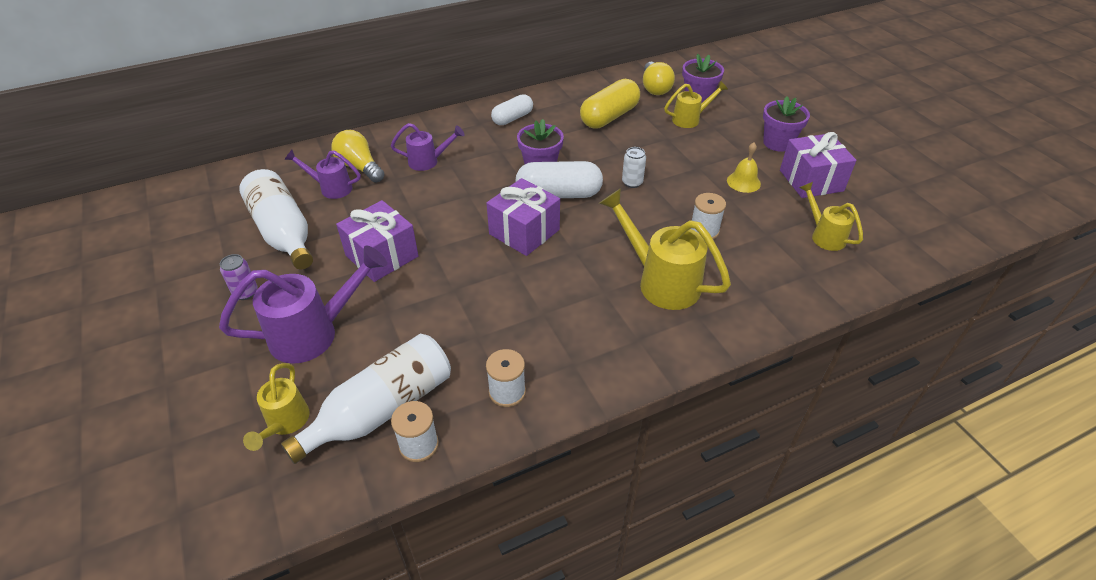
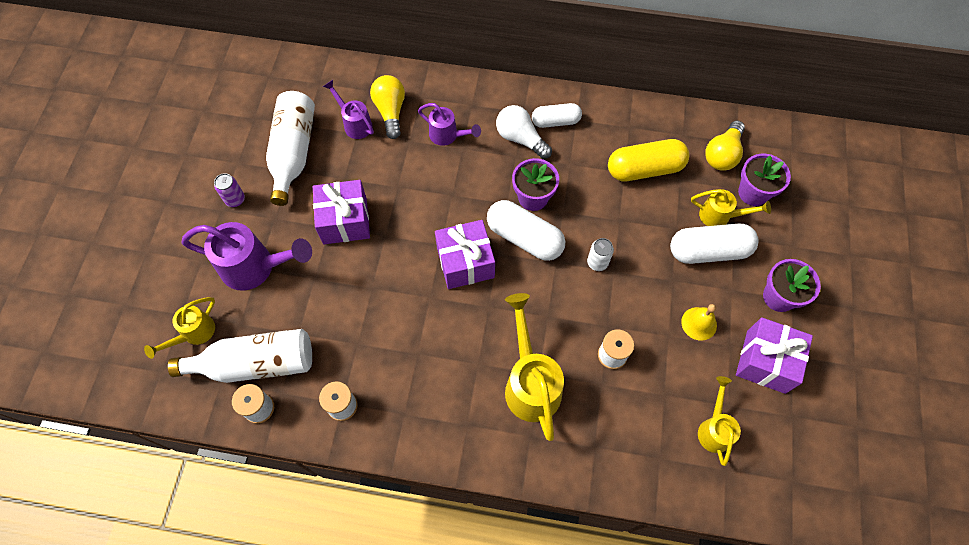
camera: 35 degrees right, 20 degrees up
(494, 138) = (520, 139): none -> white light bulb
(704, 140) = (708, 251): none -> white capsule

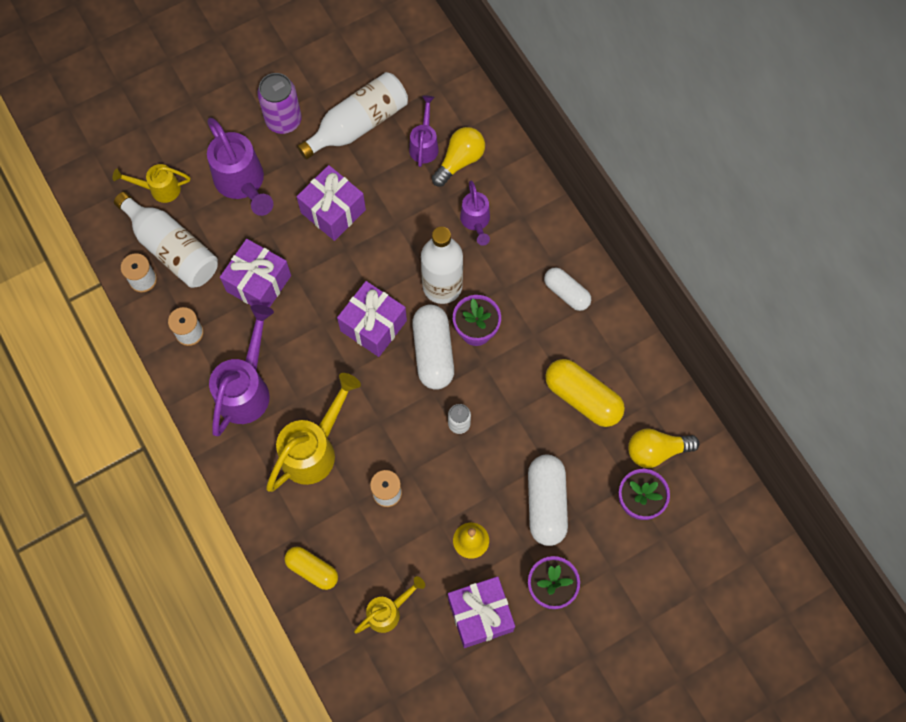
camera: 50 degrees right, 5 degrees up
(235, 199) = (283, 120): purple can -> purple can, size x1.79
(351, 319) = (258, 283): none -> purple gift
(432, 396) = (247, 387): none -> purple watering can
(477, 193) = (442, 286): none -> white bottle
(520, 139) = (524, 279): white light bulb -> none
(634, 462) = (312, 570): none -> yellow capsule
(708, 251) = (546, 503): white capsule -> white capsule turned 45 degrees clockwise
(720, 216) = (589, 491): yellow watering can -> none

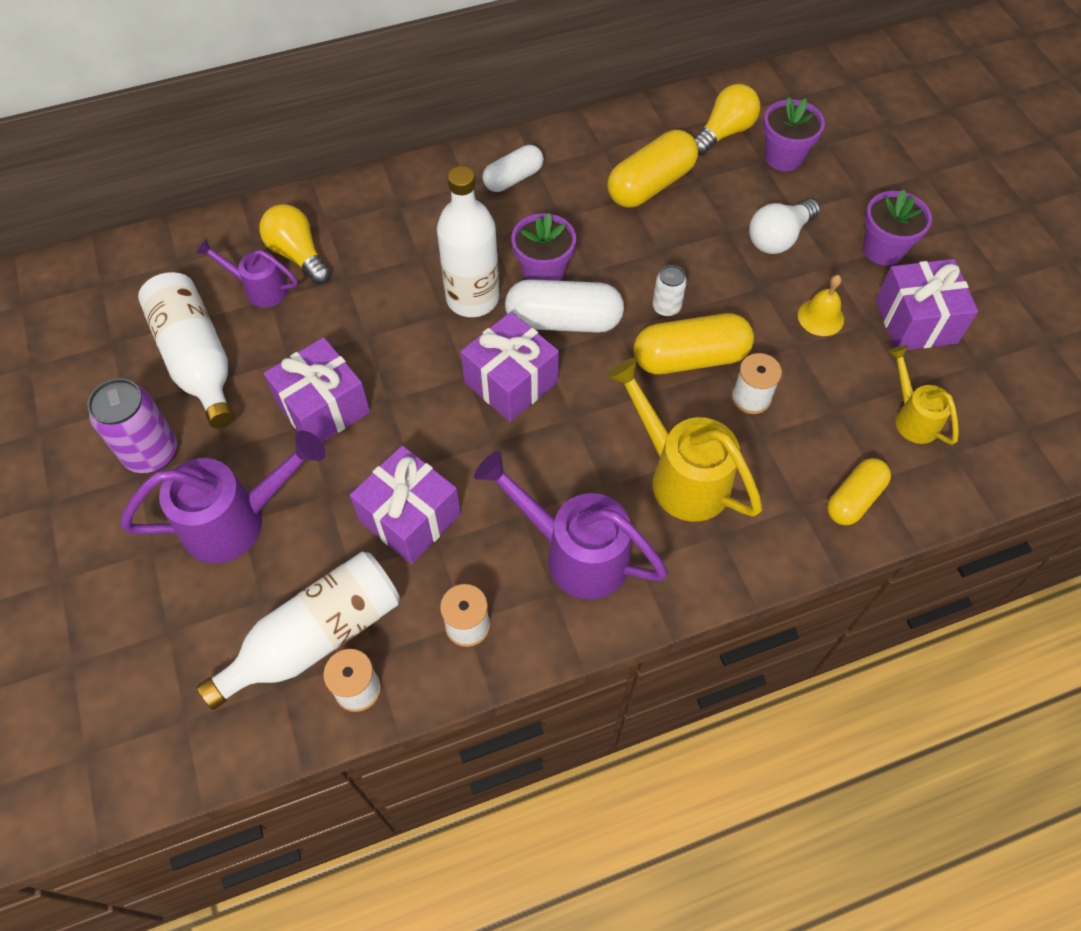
camera: 80 degrees left, 10 degrees down
(159, 189) = (202, 647): yellow watering can -> none
(415, 446) = (690, 358): none -> yellow capsule
(476, 222) = (392, 251): purple watering can -> none
(546, 503) = (779, 238): white capsule -> white light bulb
(656, 451) = (724, 132): yellow light bulb -> yellow light bulb turned 135 degrees counterclockwise

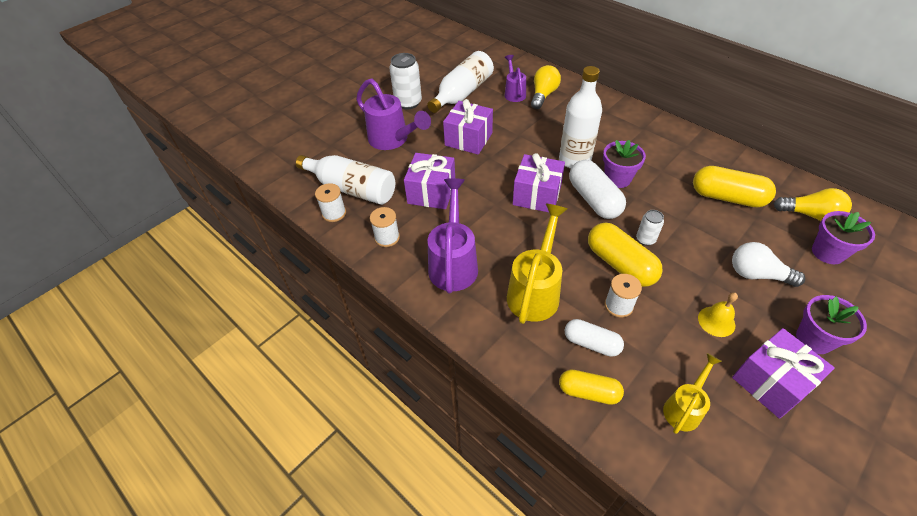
camera: 65 degrees right, 10 degrees down
(151, 453) = (408, 103): purple can -> white can
(513, 178) = (666, 142): white capsule -> white capsule (591, 343)

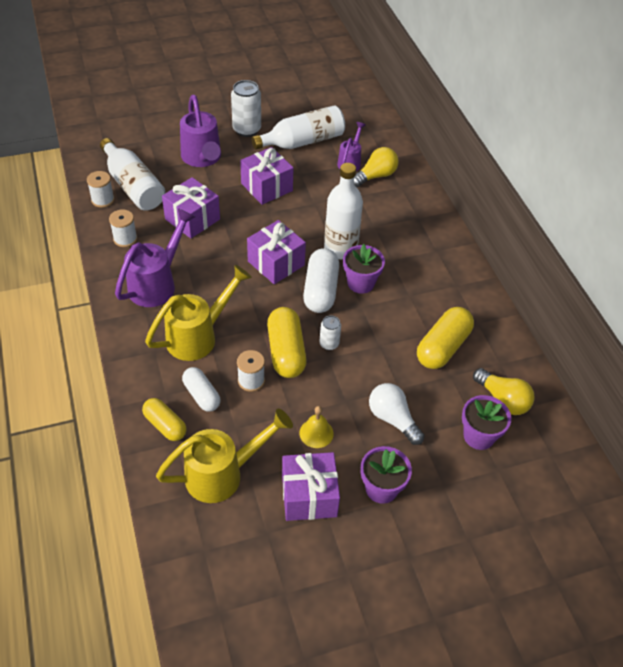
camera: 25 degrees right, 0 degrees up
(684, 407) = (223, 474): yellow watering can -> yellow watering can, size x1.71
(727, 197) = (442, 347): yellow capsule -> yellow capsule turned 75 degrees clockwise

